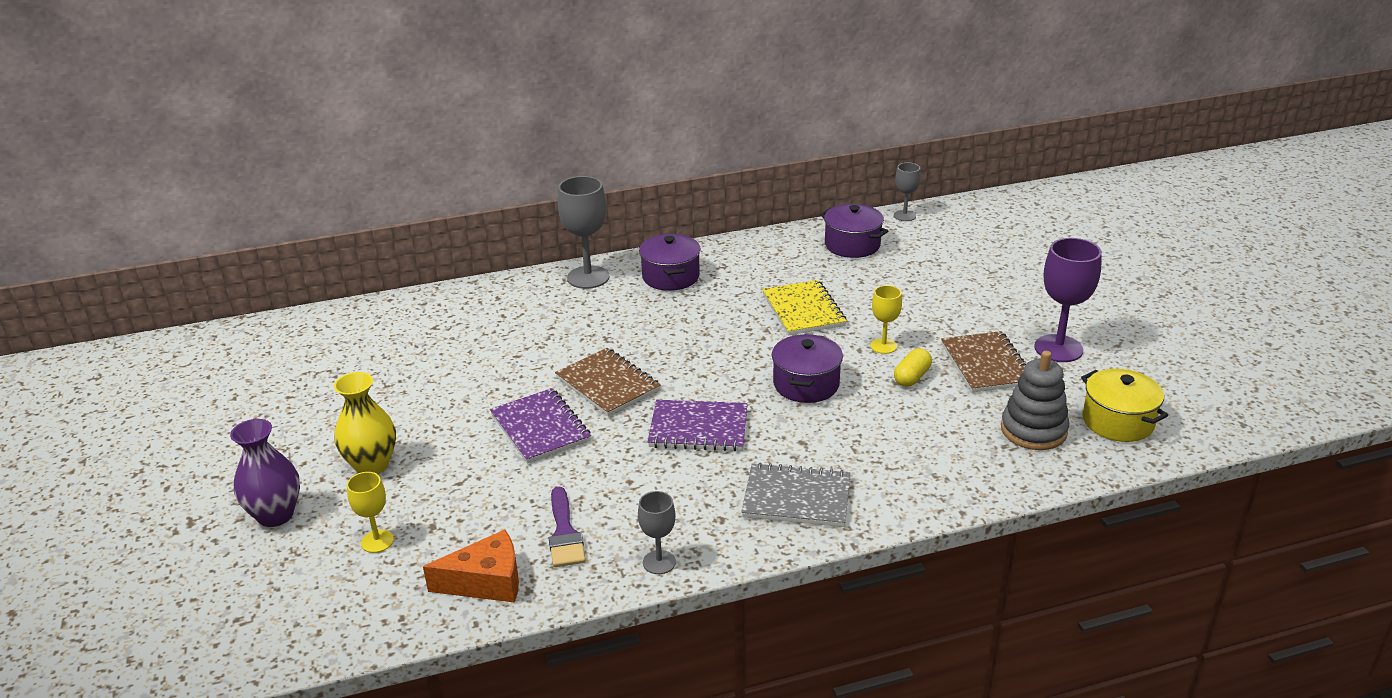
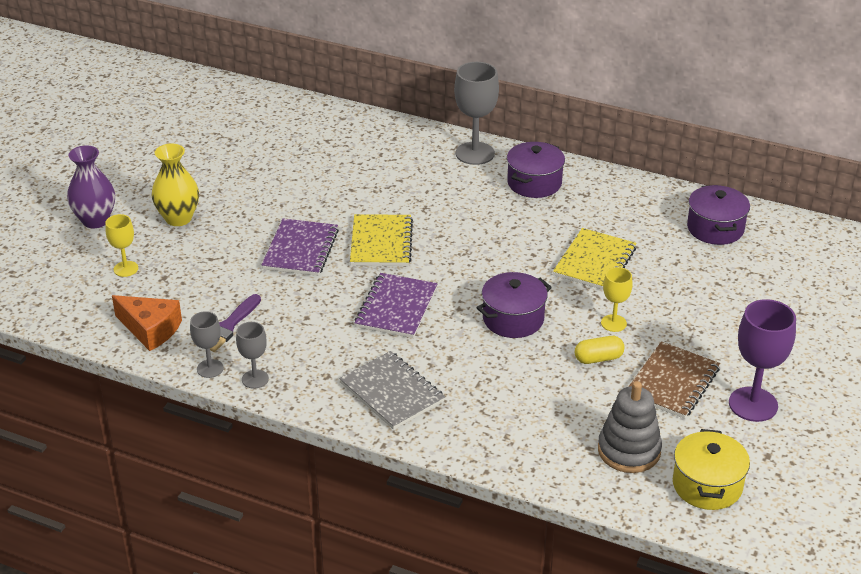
camera: 40 degrees right, 5 degrees up
(608, 384) = (381, 243): brown notebook -> yellow notebook
(698, 428) = (396, 308): purple notebook -> purple notebook turned 60 degrees clockwise
(904, 216) = (801, 225): grey goblet -> grey goblet (210, 368)

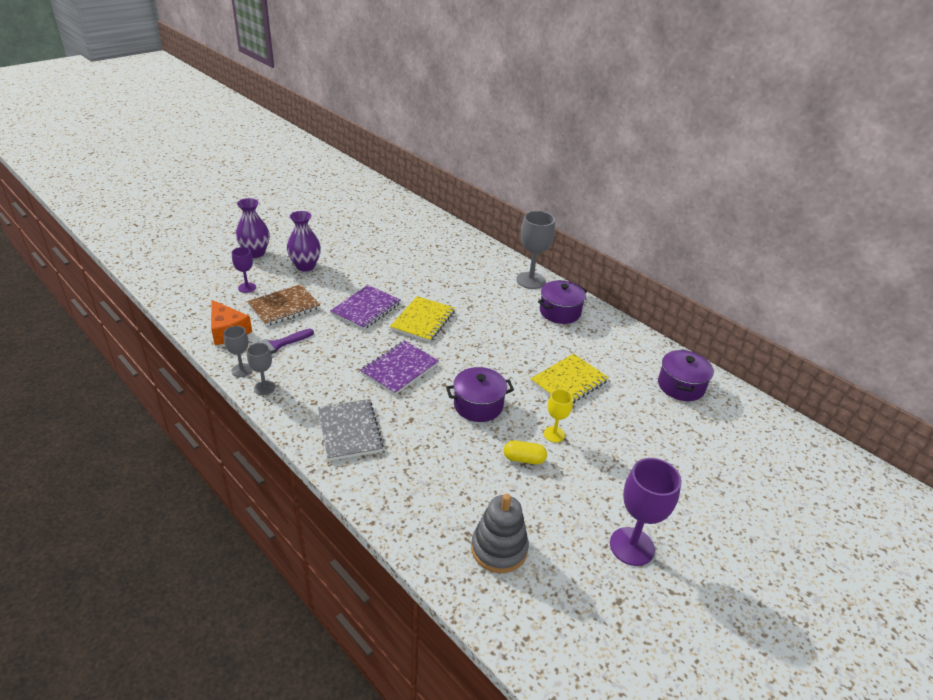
camera: 20 degrees right, 0 degrees up
(126, 269) = (247, 287): yellow goblet -> purple goblet
(178, 218) = (305, 266): yellow vase -> purple vase
(672, 382) = (572, 501): brown notebook -> brown notebook (284, 307)
(707, 485) = (547, 609): yellow pot -> none

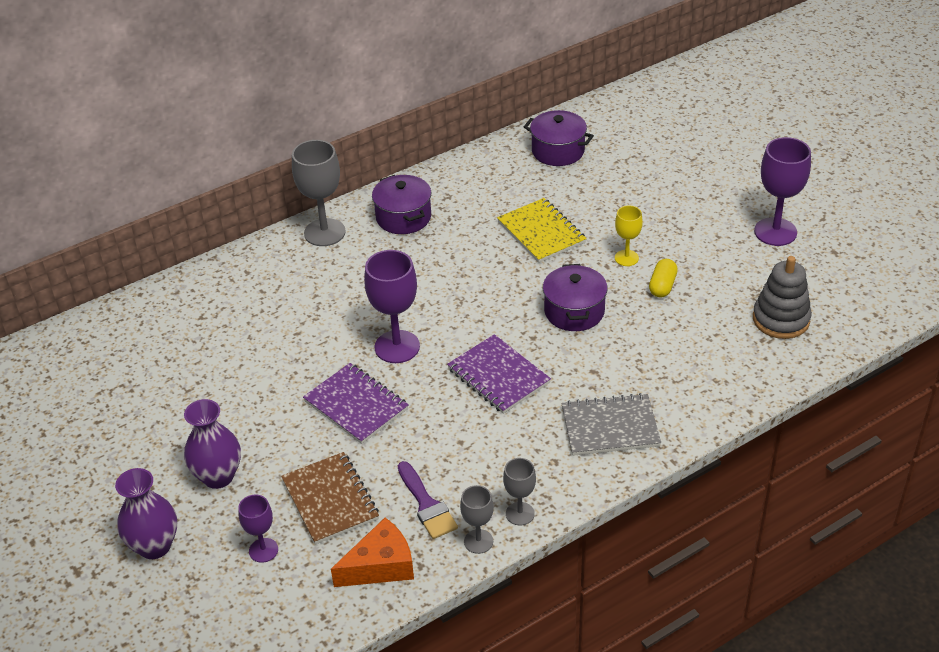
camera: 75 degrees left, 5 degrees up
(423, 321) = (397, 347): yellow notebook -> purple goblet

